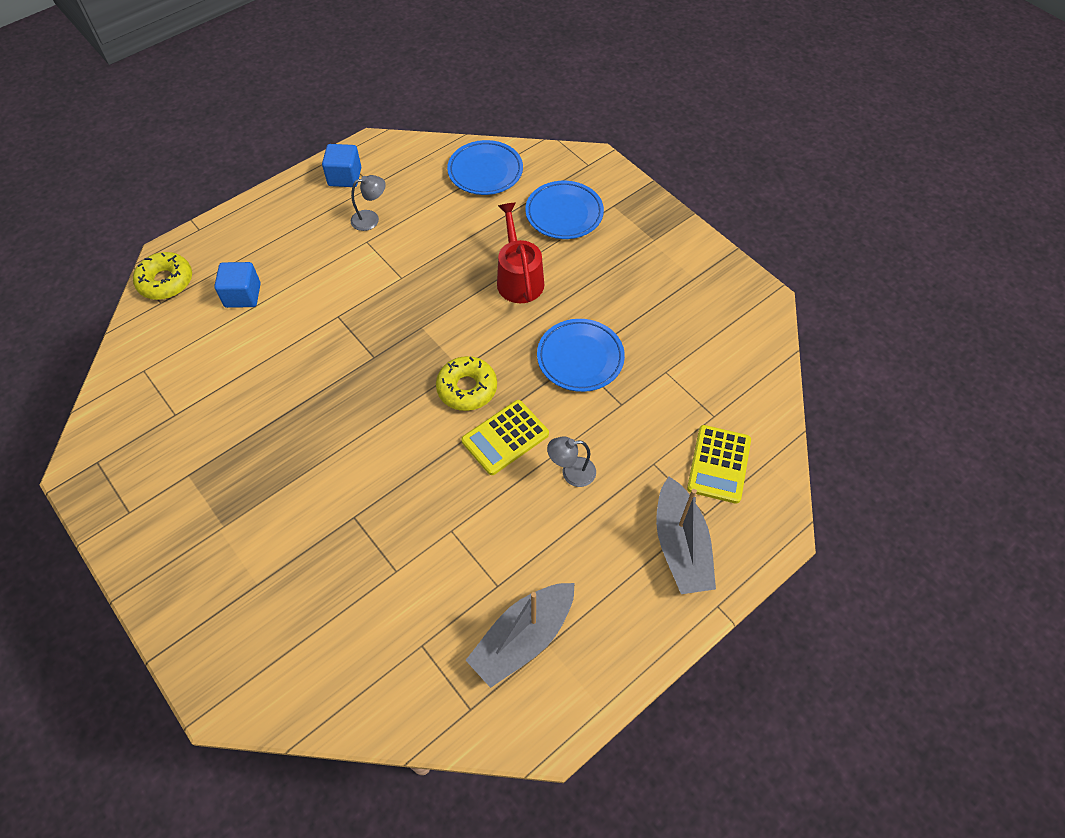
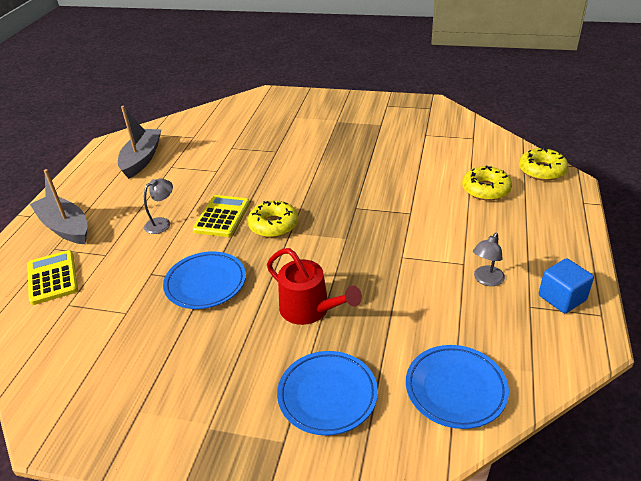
camera: 145 degrees right, 20 degrees down
(243, 295) = (486, 189): blue cube -> yellow donut

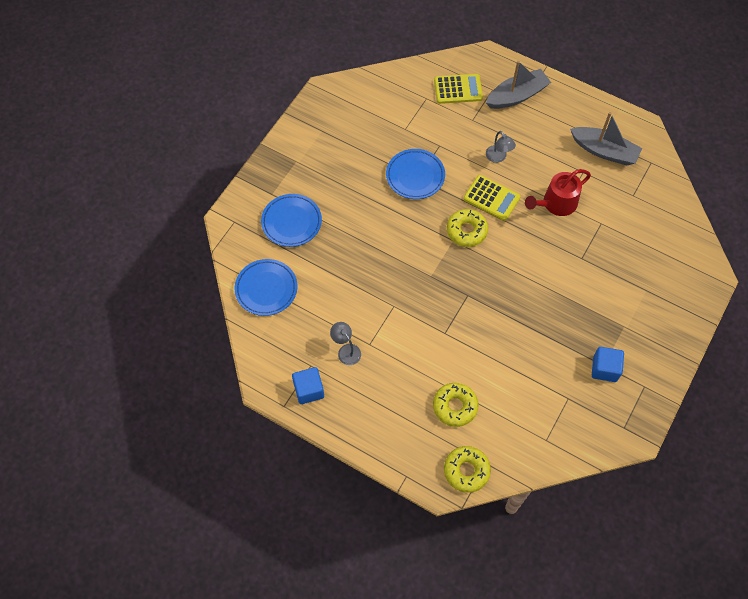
camera: 105 degrees right, 25 degrees up
(309, 309) = (364, 231): red watering can -> red watering can (556, 203)
(384, 123) = (604, 369): none -> blue cube

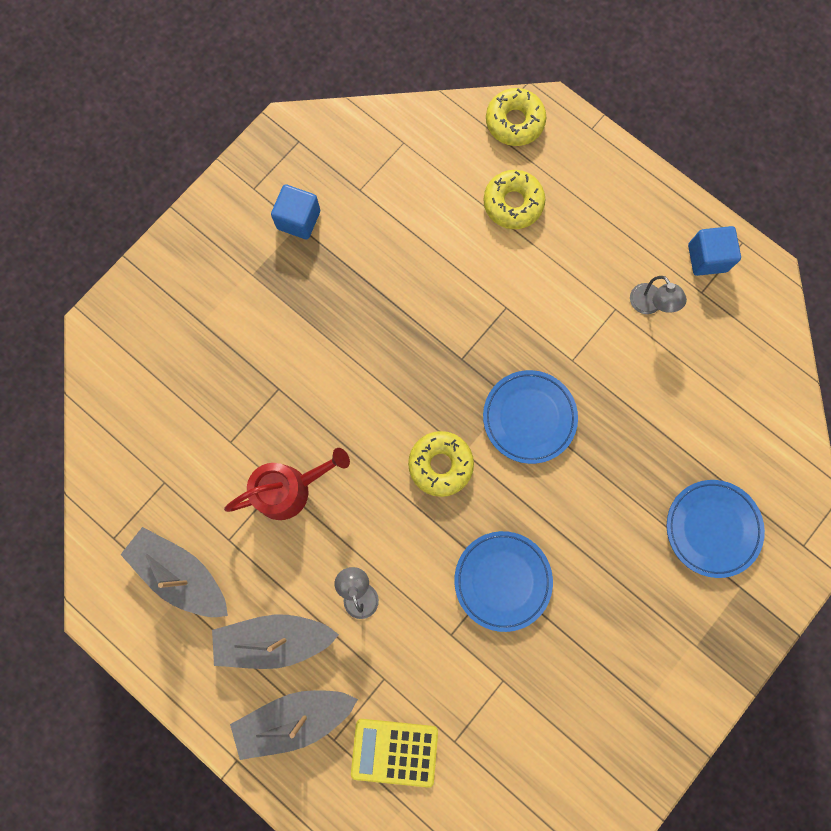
camera: 170 degrees left, 15 degrees up
(266, 289) = (758, 419): blue plate -> blue plate (529, 417)
(491, 198) = (388, 517): yellow calculator -> none
(539, 128) = (274, 639): none -> grey boat

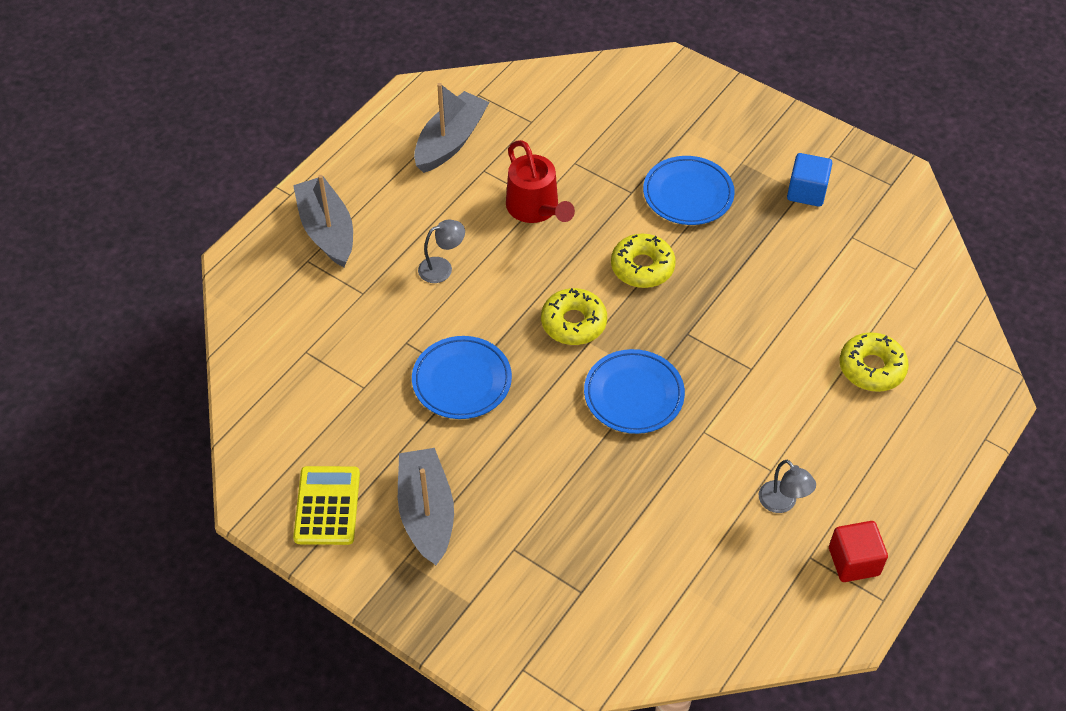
camera: 85 degrees right, 25 degrees down
(274, 639) = (396, 210): grey boat -> grey boat (426, 513)
(394, 752) = (296, 306): yellow calculator -> yellow calculator (327, 506)
(514, 122) = (969, 364): yellow donut -> yellow donut (642, 267)
(649, 305) = (782, 503): grey lamp -> grey lamp turned 90 degrees counterclockwise
(707, 258) = (854, 561): blue cube -> red cube
(712, 528) = (533, 572): blue plate -> blue plate (688, 194)

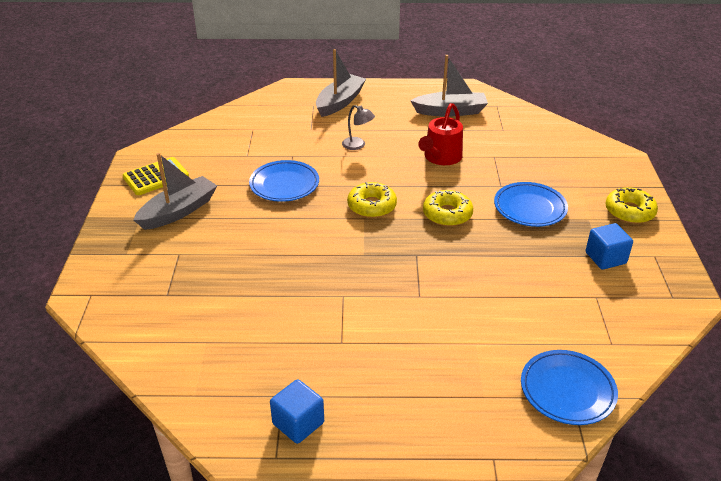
camera: 55 degrees right, 15 degrees down
(633, 395) = (341, 253): blue plate -> blue plate (567, 390)
(782, 503) = (317, 360): grey lamp -> none
(854, 561) = (298, 423): red cube -> blue cube
(871, 368) = (488, 358): yellow donut -> yellow donut (629, 211)

